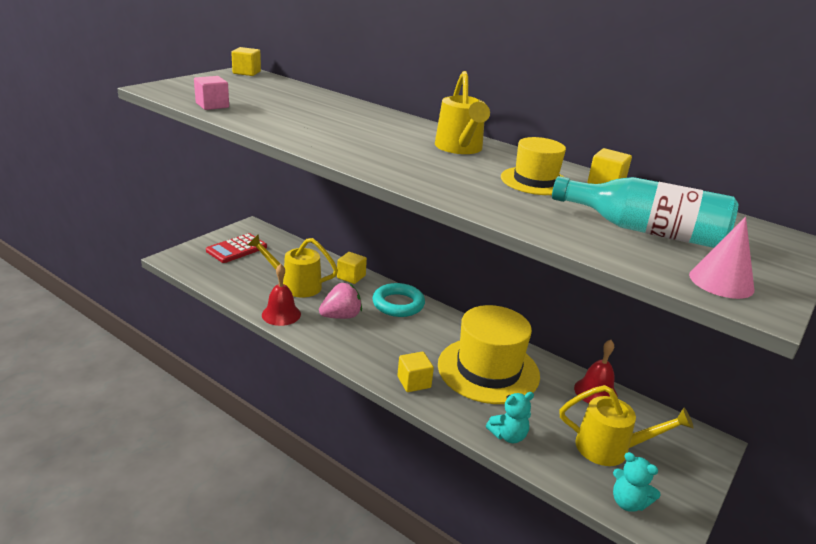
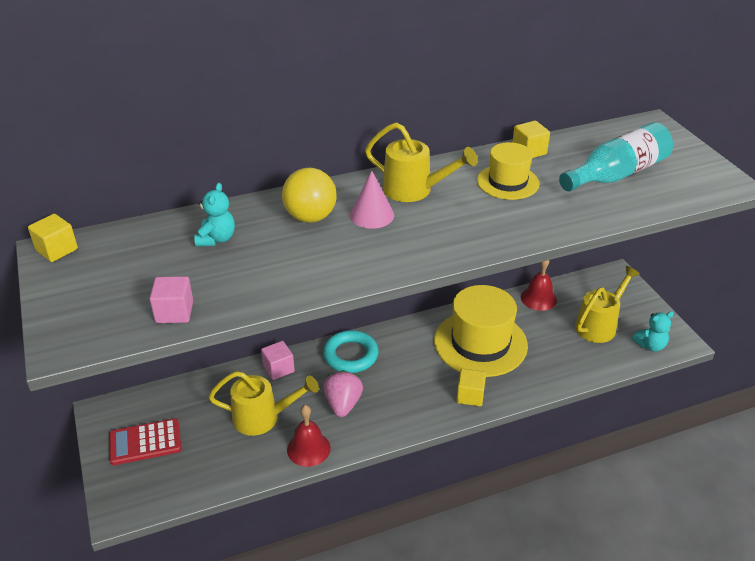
camera: 55 degrees left, 10 degrees up
(236, 249) = (145, 442): red calculator -> red calculator turned 90 degrees clockwise
(295, 285) = (263, 418): yellow watering can -> yellow watering can turned 135 degrees counterclockwise
(351, 277) = (278, 368): yellow cube -> pink cube
(369, 122) = (310, 217): none -> yellow ball
(508, 436) = (561, 371): turquoise teddy bear -> turquoise teddy bear (216, 239)
(721, 282) = (698, 182): pink cone -> pink cone (372, 215)

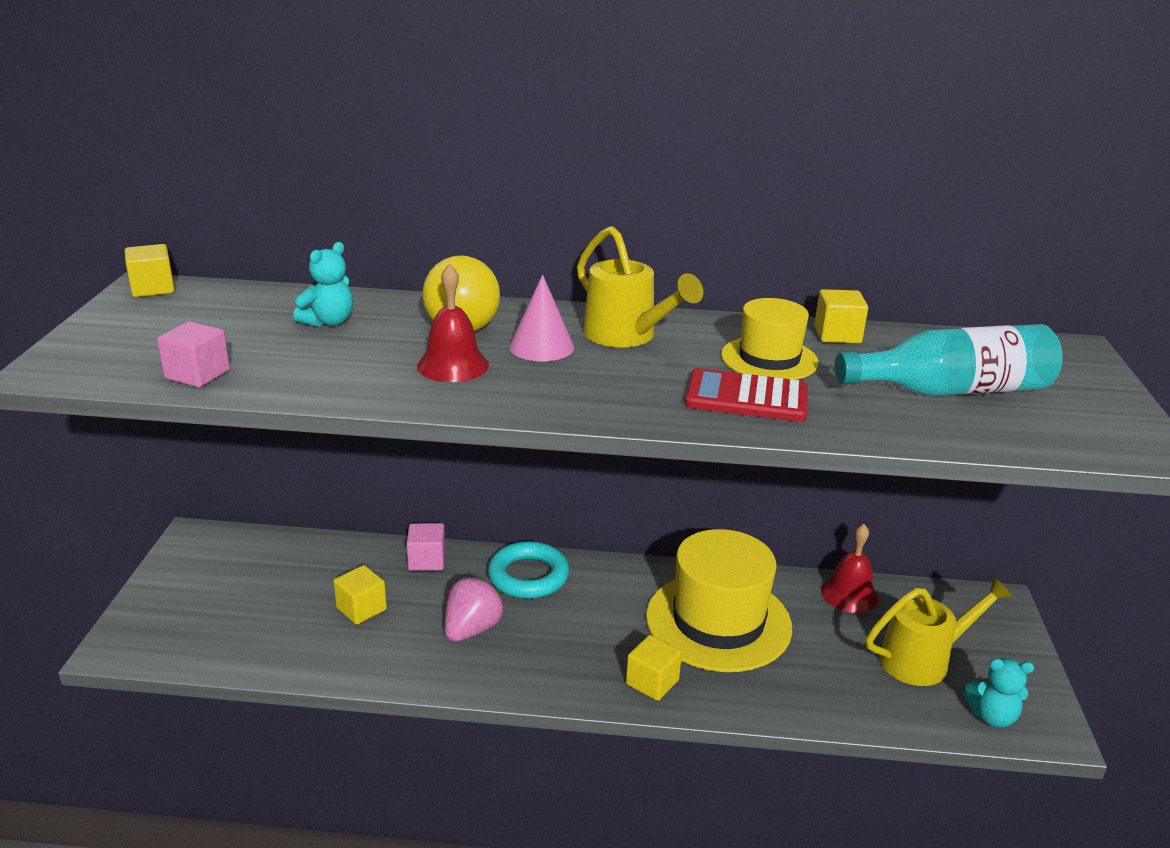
camera: 25 degrees right, 10 degrees down
(145, 442) = (209, 586): red calculator -> red calculator (746, 397)
(263, 418) = (361, 609): yellow watering can -> yellow cube
(308, 449) = (386, 665): red bell -> red bell (453, 365)

